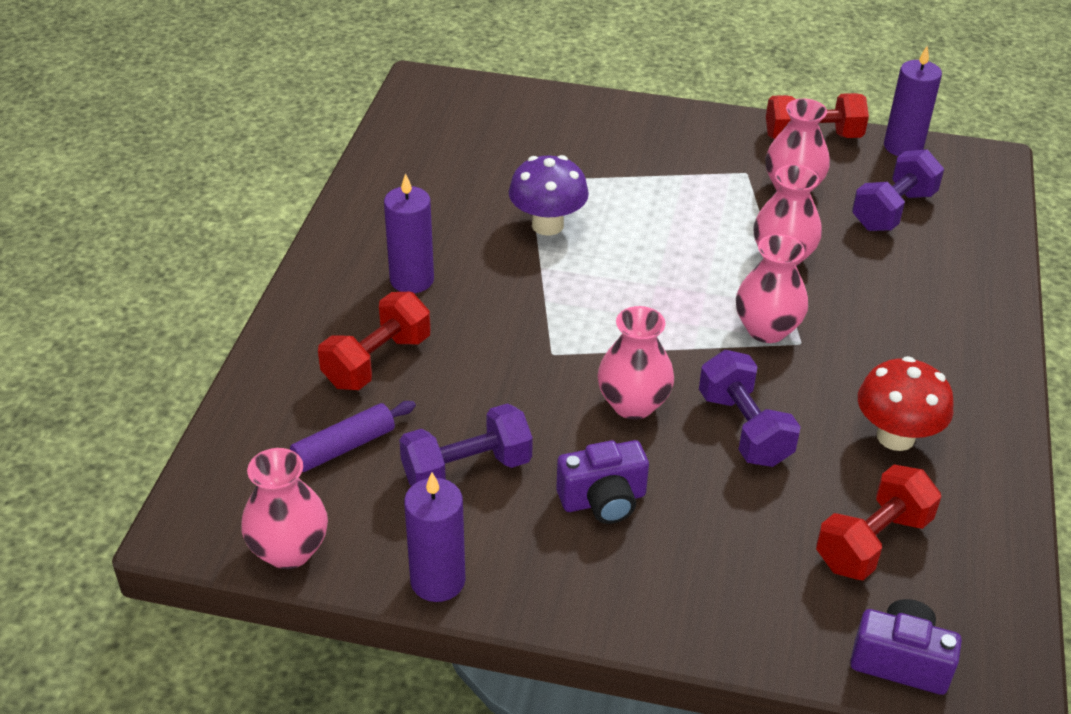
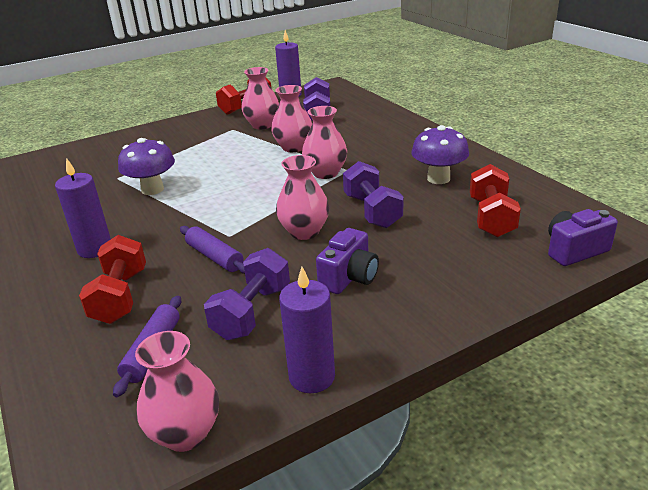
camera: 40 degrees left, 10 degrees down
(507, 373) = (215, 257): none -> purple rolling pin
(744, 429) = (372, 211): purple dumbbell -> purple dumbbell turned 45 degrees clockwise
(895, 437) = (438, 178): red mushroom -> purple mushroom

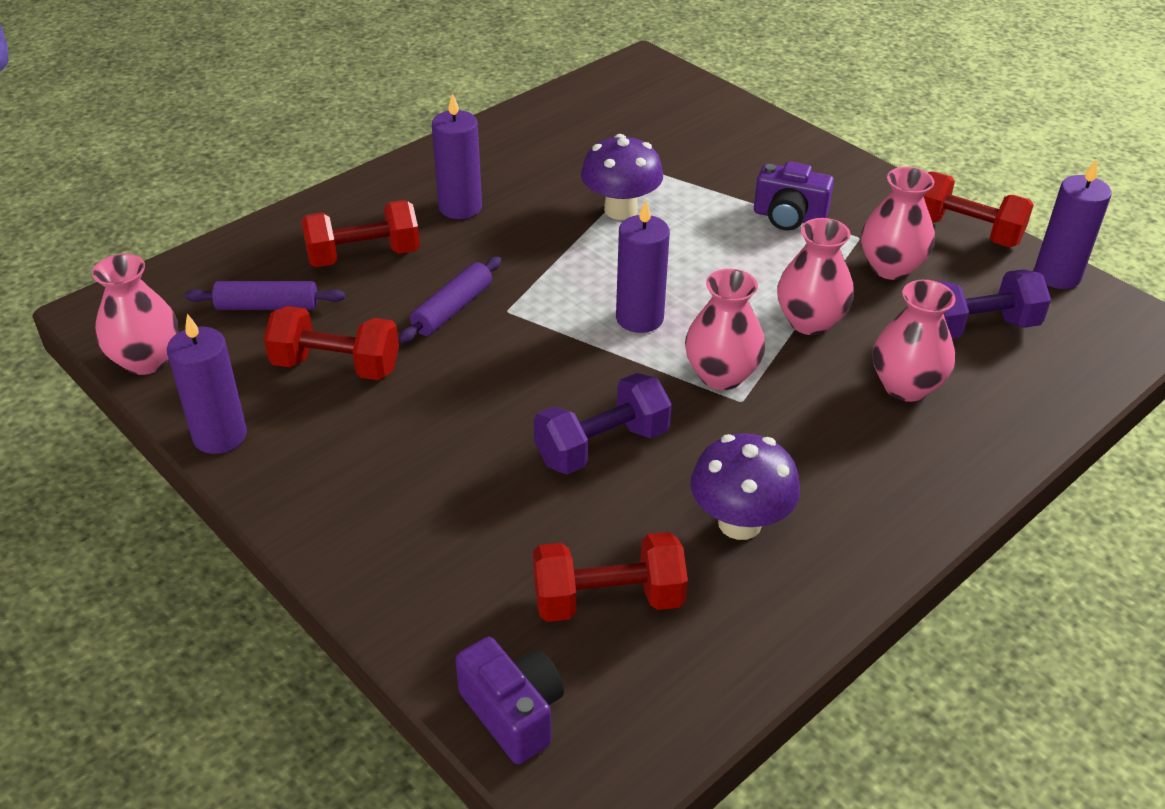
camera: 75 degrees right, 10 degrees up
(252, 312) = (336, 366): purple dumbbell -> red dumbbell
(264, 191) = (639, 318): none -> purple candle
(304, 232) = (527, 380): pink vase -> pink vase (905, 386)
(349, 278) = (414, 442): purple camera -> purple camera (789, 217)

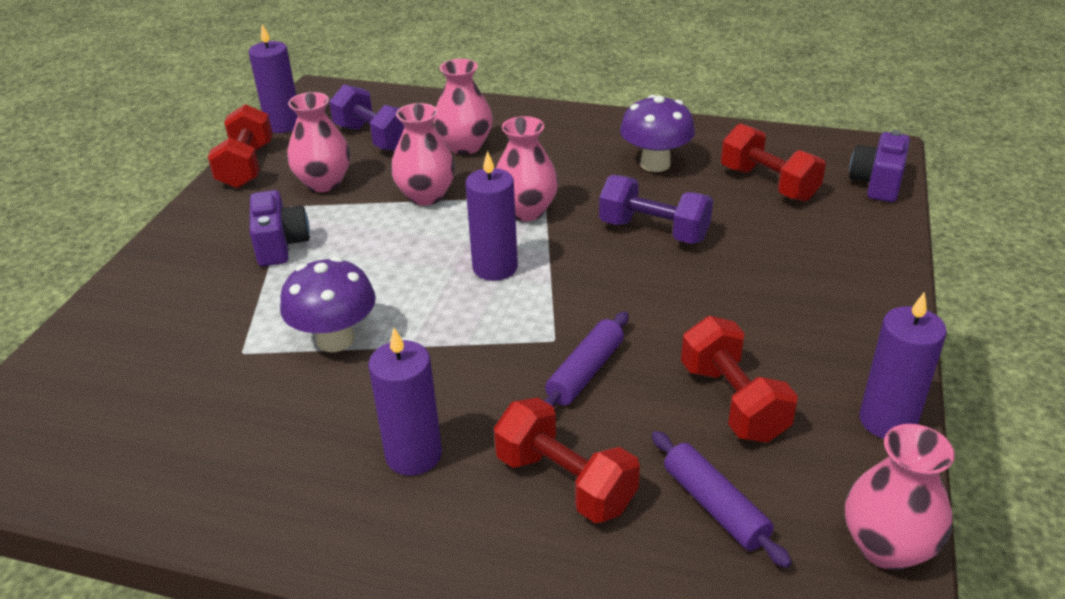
camera: 120 degrees left, 5 degrees down
(452, 309) = (585, 372): purple rolling pin -> purple rolling pin turned 60 degrees counterclockwise

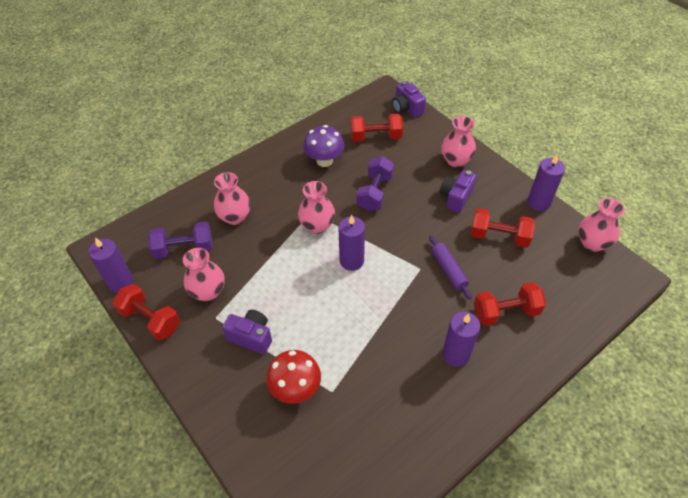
camera: 55 degrees left, 15 degrees up
(223, 318) = (295, 388): none -> red mushroom
(335, 339) = (354, 348): purple mushroom -> none
(426, 196) = (265, 255): pink vase -> pink vase (456, 160)
(654, 231) = (375, 193): purple dumbbell -> purple dumbbell turned 45 degrees counterclockwise
(715, 506) = (546, 275): purple rolling pin -> none
(756, 314) = (456, 197): none -> purple camera

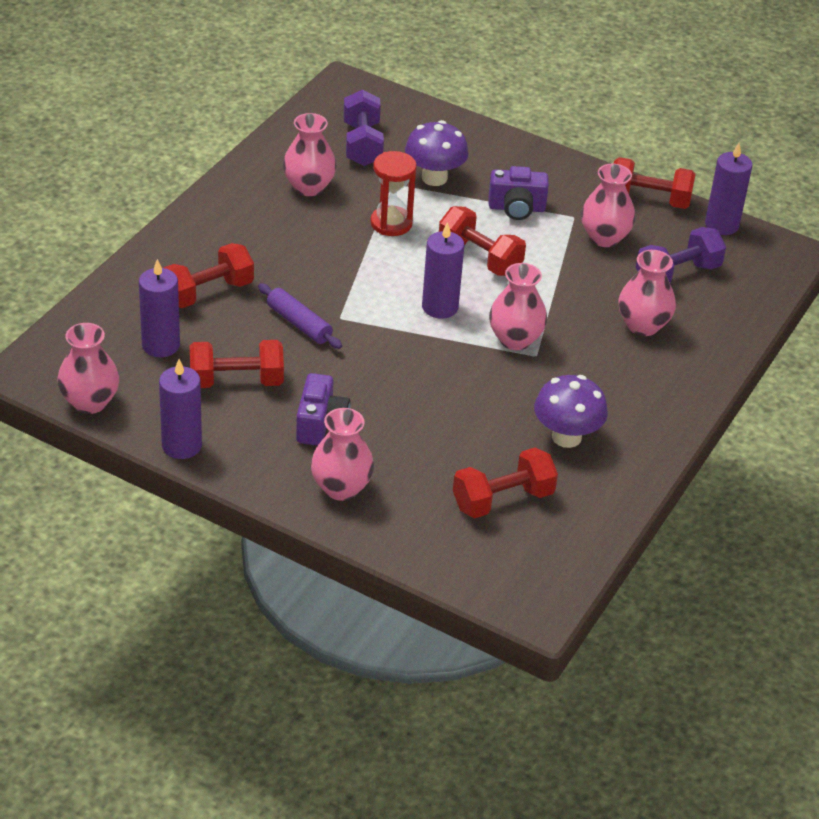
camera: 155 degrees right, 10 degrees down
(295, 388) = (434, 178): red mushroom -> purple mushroom
(304, 295) = (479, 258): none -> red dumbbell
(352, 346) = (391, 223): none -> red hourglass
(375, 193) = (454, 404): purple dumbbell -> purple dumbbell (362, 144)
(401, 406) = (309, 187): none -> pink vase
(406, 108) = (474, 575): purple camera -> none
(455, 354) = (261, 240): purple candle -> purple candle (161, 345)

